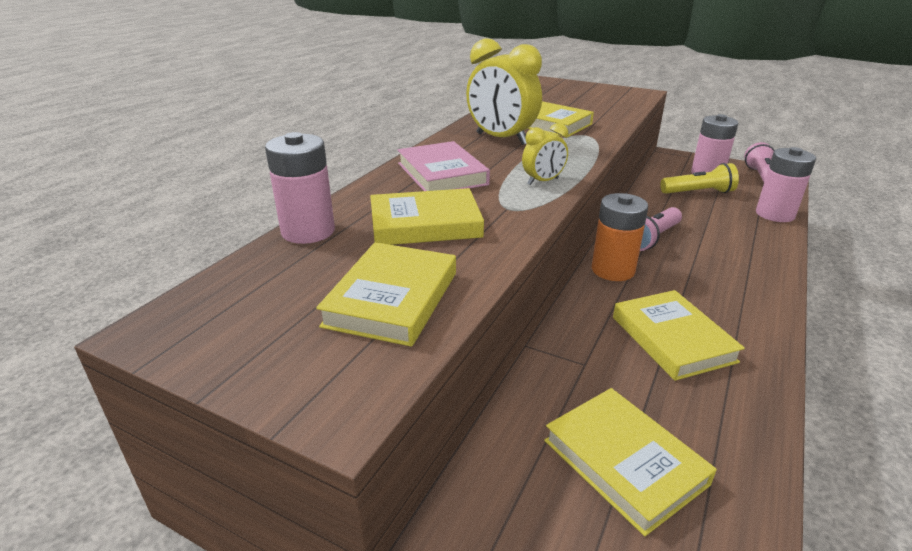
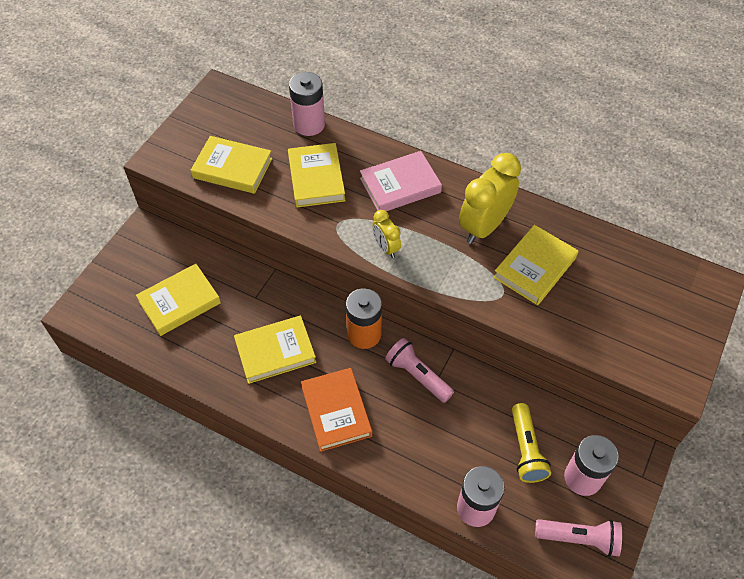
camera: 90 degrees right, 25 degrees up
(730, 288) = (336, 411): none -> orange book

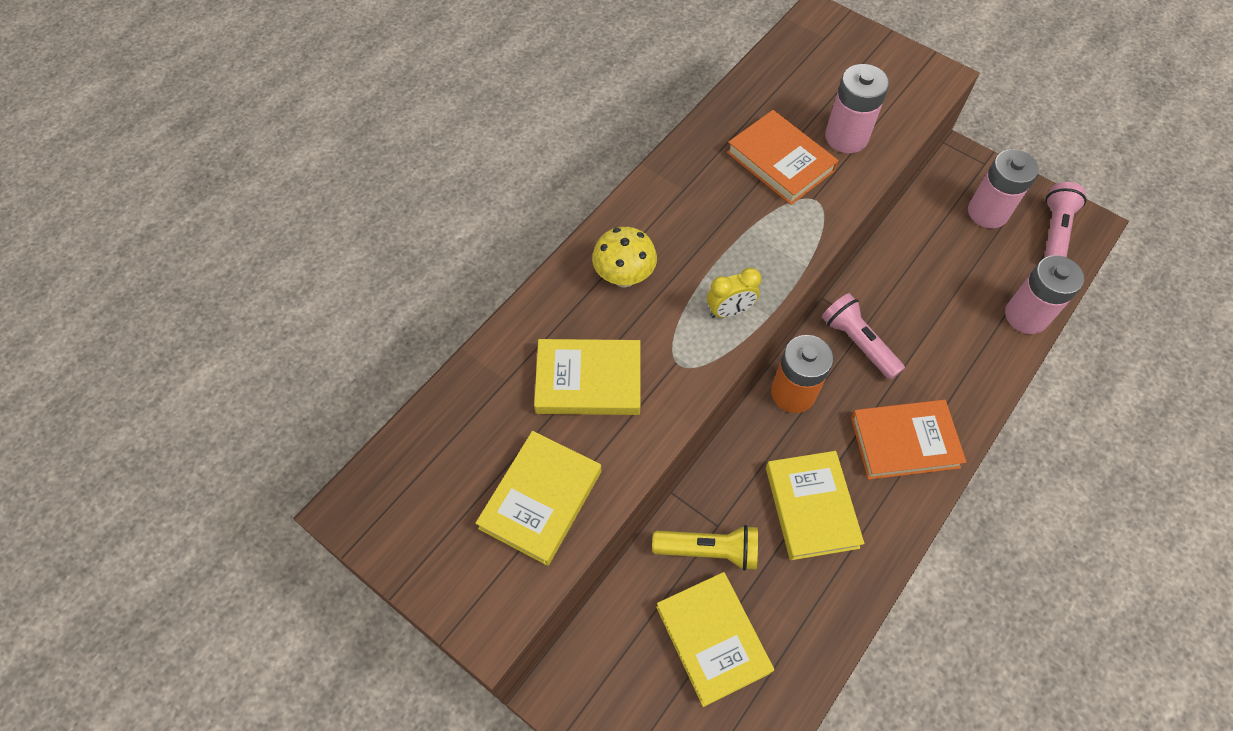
camera: 80 degrees left, 5 degrees up
(309, 124) = (475, 377): pink battery -> pink battery (846, 137)
(400, 185) = (624, 277): pink book -> yellow mushroom
(417, 375) = (857, 343): pink flashlight -> pink flashlight turned 90 degrees clockwise
(484, 226) = (710, 198): yellow clock -> none
(526, 450) = (956, 254): yellow flashlight -> yellow flashlight (709, 550)
(535, 268) = (780, 161): yellow book -> orange book

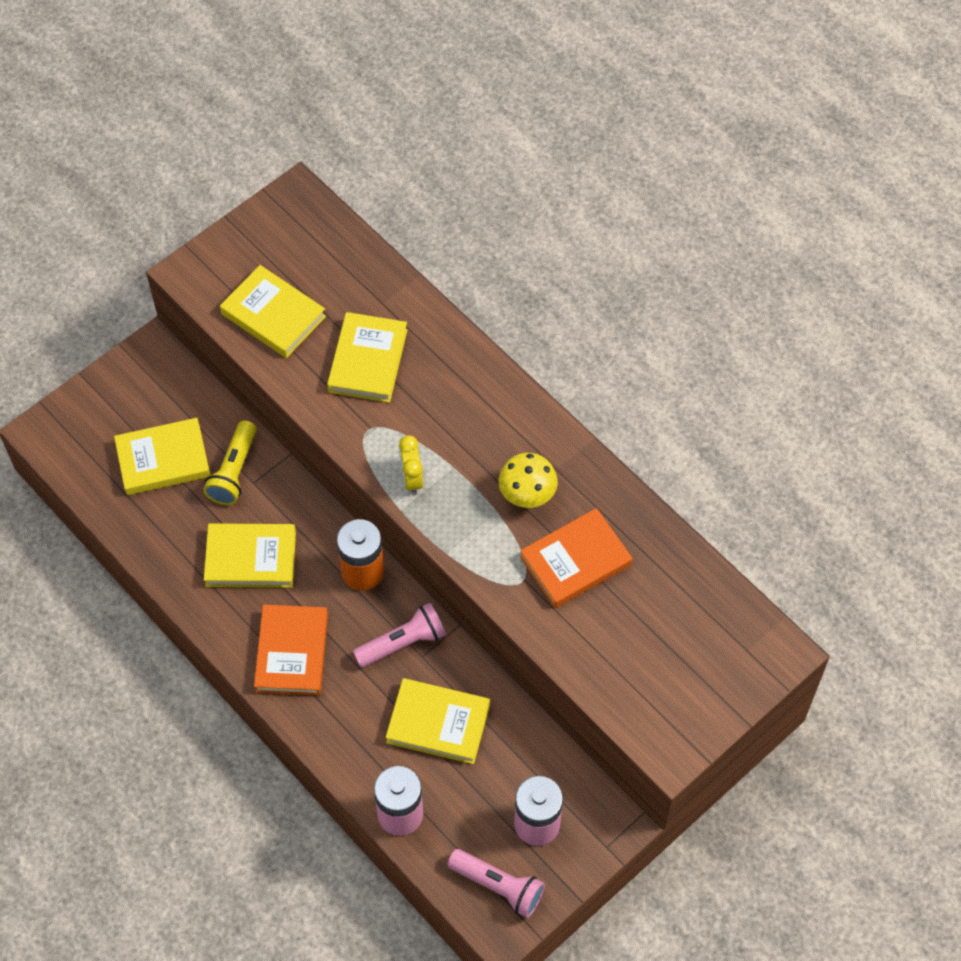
camera: 100 degrees right, 0 degrees up
(624, 277) = (465, 402): yellow mushroom -> yellow mushroom (527, 496)
(846, 137) = (597, 631): pink battery -> none
(927, 300) = (438, 723): none -> yellow book

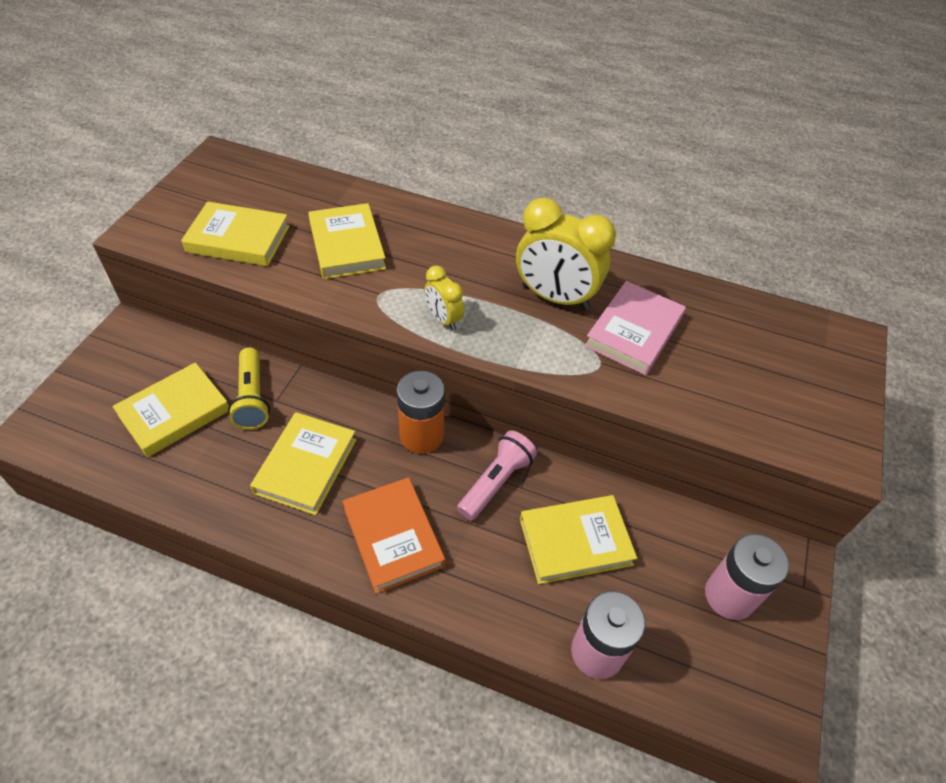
camera: 30 degrees left, 10 degrees down
(251, 558) = (306, 466): yellow book -> yellow book turned 45 degrees counterclockwise
(499, 886) = (741, 680): pink flashlight -> none
(527, 496) = (555, 297): yellow mushroom -> yellow clock
(575, 561) = (634, 332): orange book -> pink book

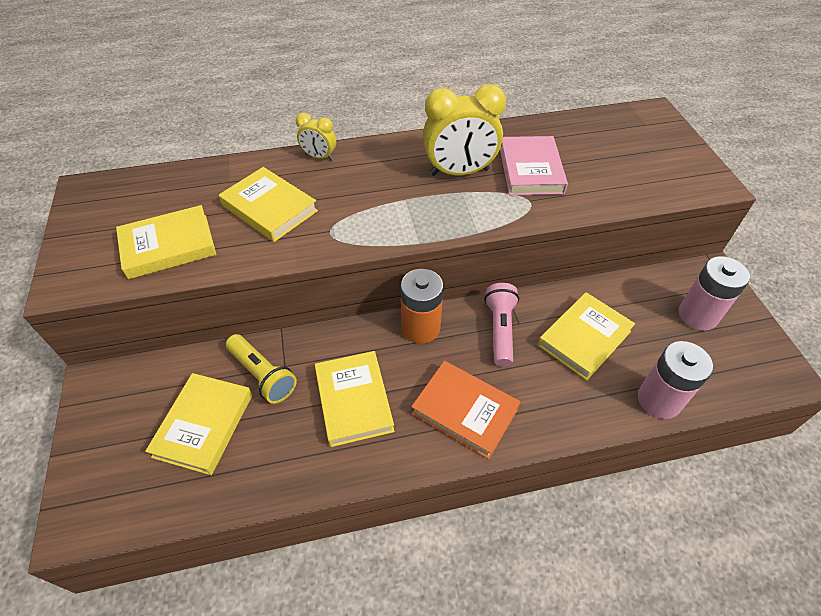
camera: 30 degrees left, 0 degrees up
(443, 319) = (396, 225): yellow clock -> yellow clock (319, 157)

